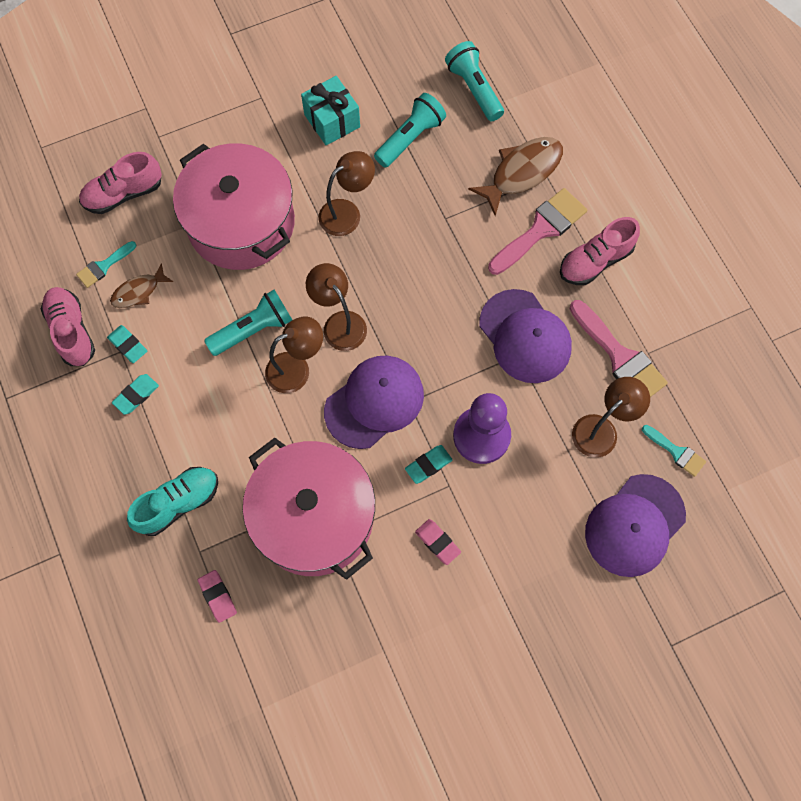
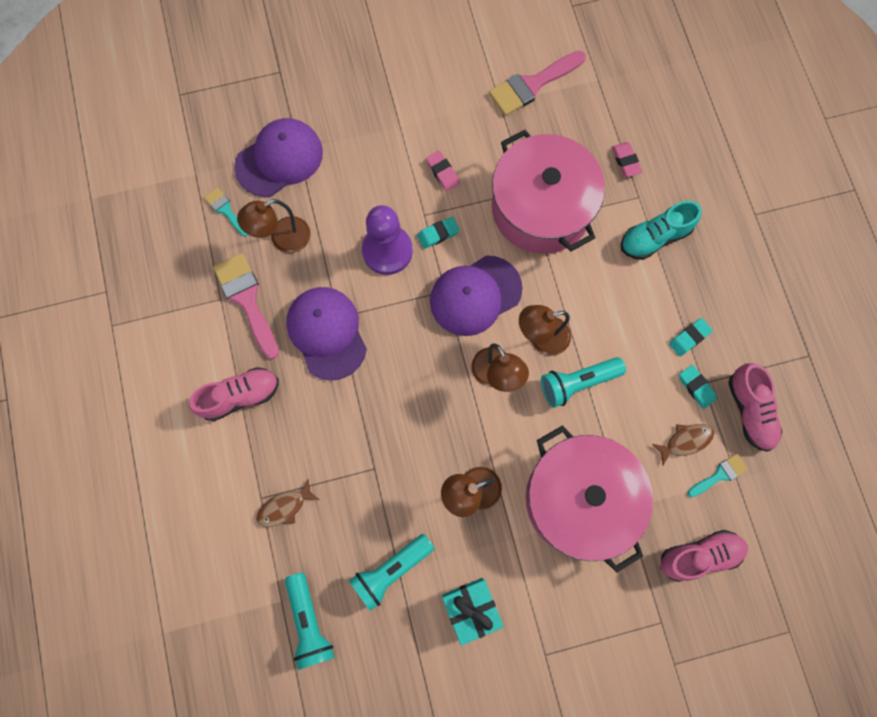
camera: 170 degrees left, 5 degrees up
(522, 172) = (284, 507): brown fish -> brown fish, size x0.58
(540, 229) = (283, 439): pink brush -> pink brush (532, 85)

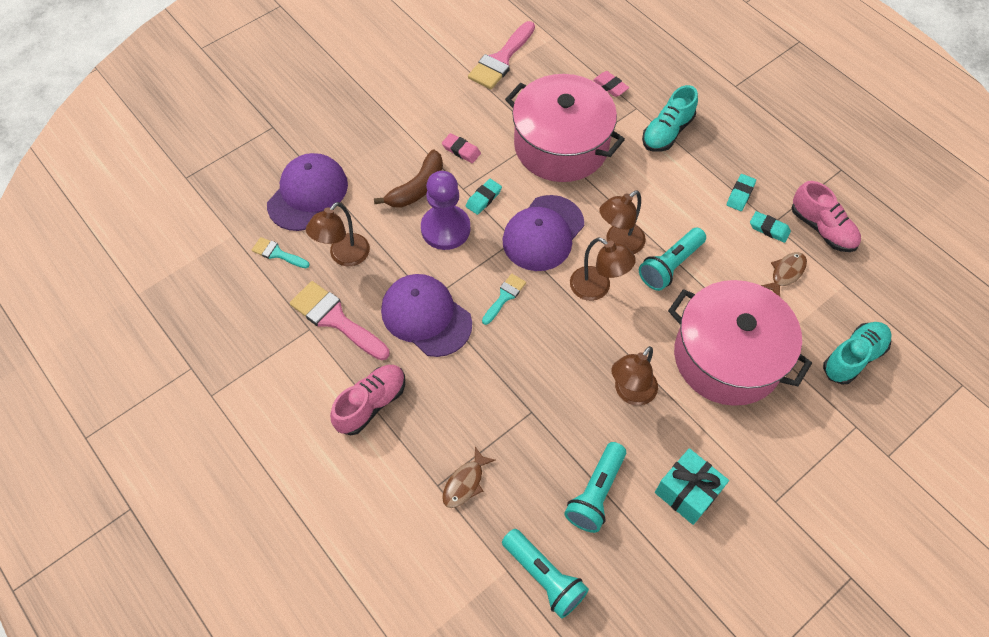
camera: 25 degrees left, 15 degrees down
(382, 195) = (417, 188): none -> brown banana
(699, 556) = (853, 358): pink shoe -> turquoise shoe
(719, 475) = (829, 287): turquoise brush -> turquoise brush (504, 297)

